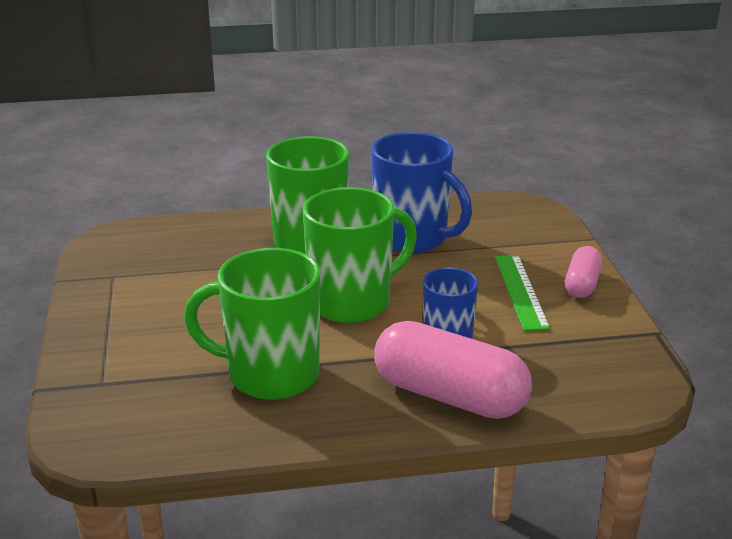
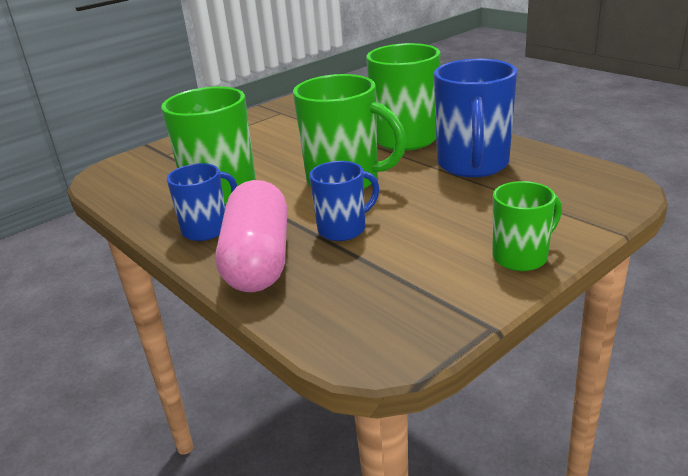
camera: 60 degrees right, 0 degrees up
(350, 407) = (207, 229): none -> blue mug
(521, 291) = (460, 234): green ruler -> none
(582, 284) = (521, 257): pink capsule -> green mug

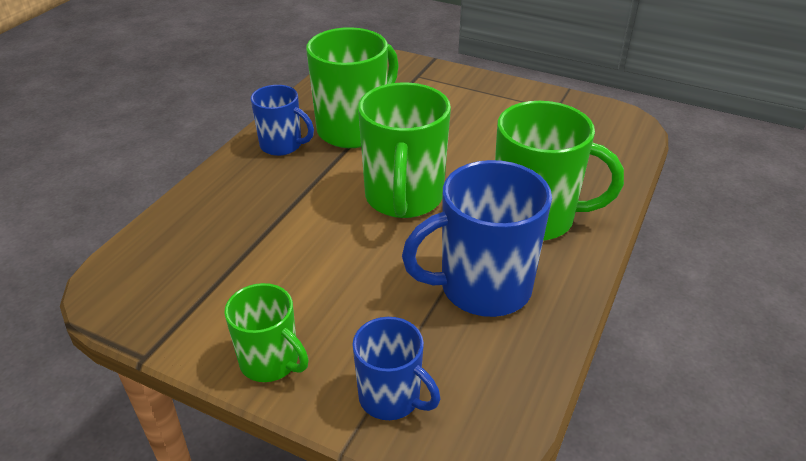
camera: 65 degrees right, 10 degrees up
(258, 260) = (237, 188): pink capsule -> none
(343, 229) = (300, 223): blue mug -> blue mug (391, 398)

